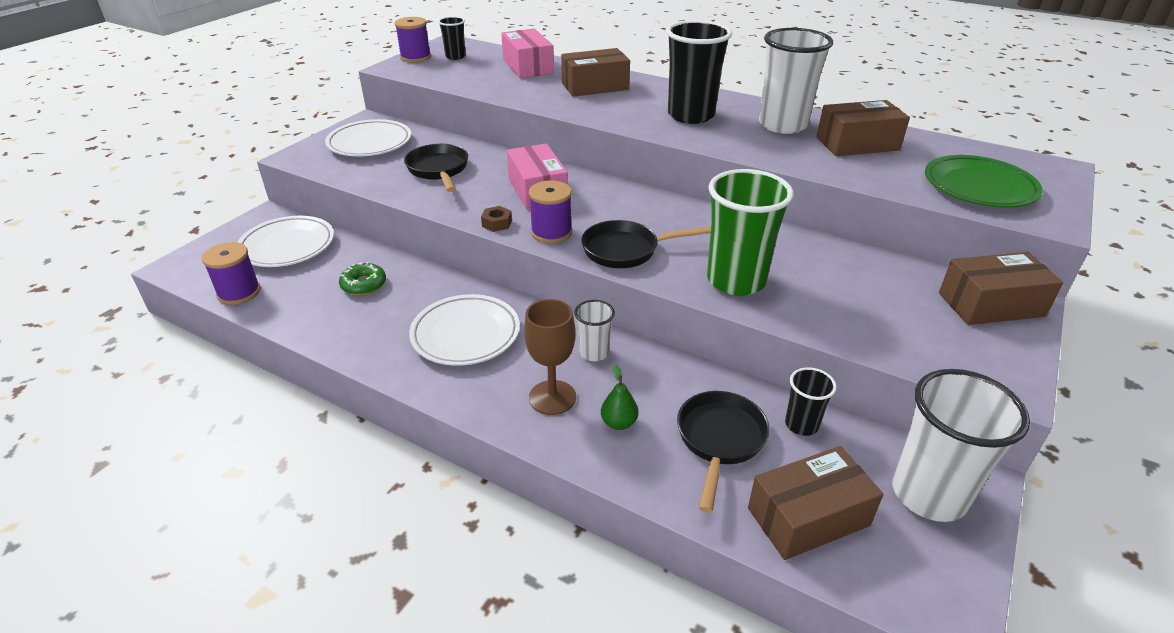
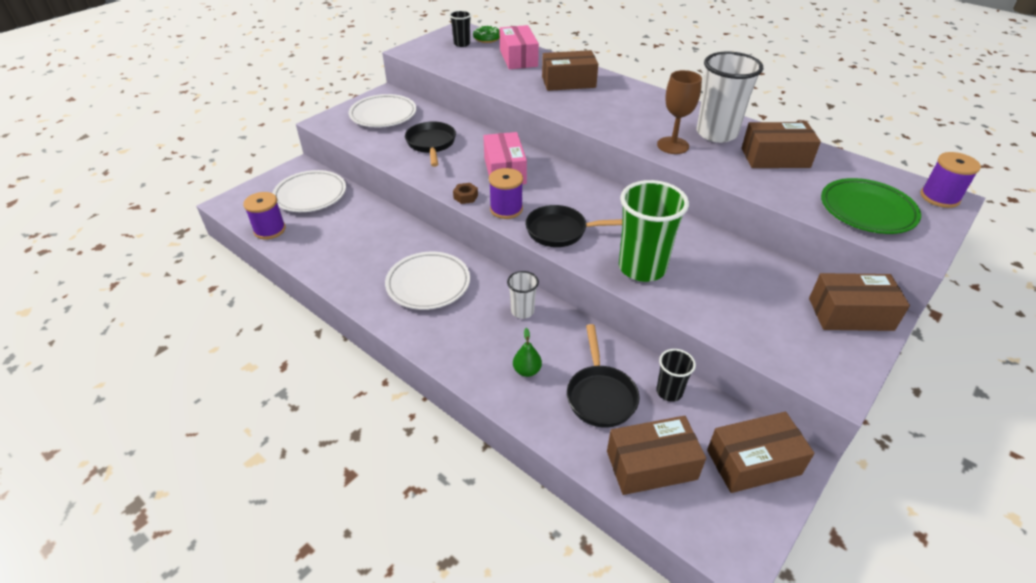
camera: 10 degrees right, 5 degrees up
(363, 284) = (361, 233): green donut -> green donut (487, 38)
(415, 57) = (430, 42): purple spool -> purple spool (939, 197)
(552, 397) = (481, 343): brown goblet -> brown goblet (673, 145)
(691, 115) = (640, 117): black cup -> none
(719, 440) = (600, 395): black pan -> black pan turned 150 degrees clockwise
(928, 494) = (753, 462): white cup -> brown box

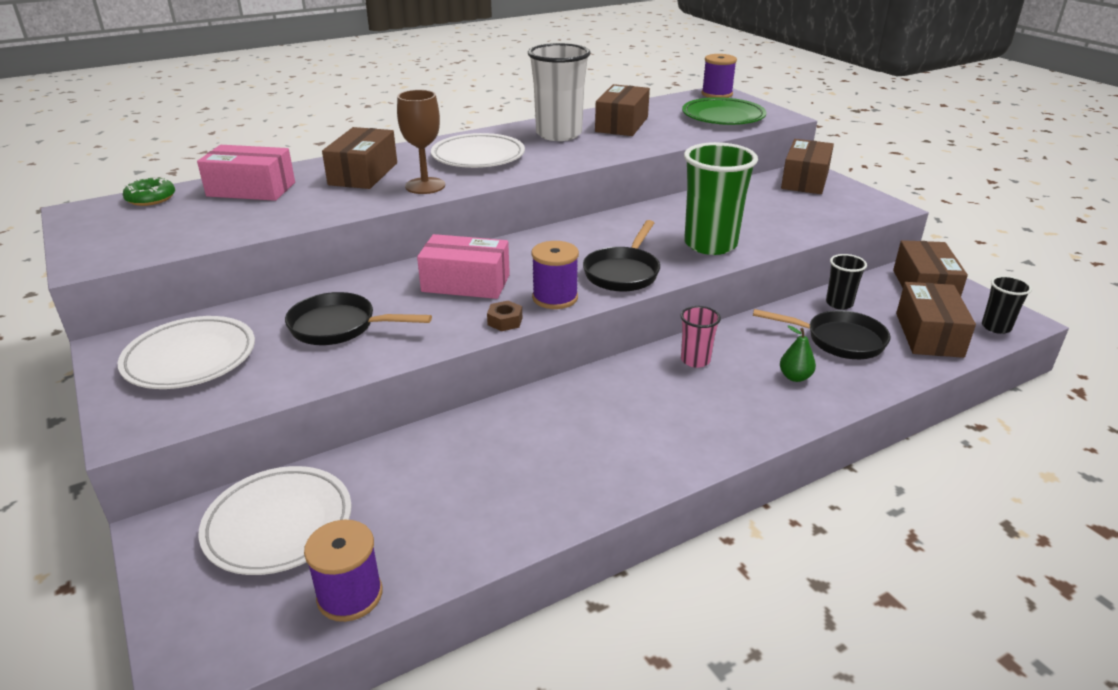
camera: 70 degrees left, 10 degrees down
(428, 284) = (610, 424): white plate -> white plate (478, 157)
(462, 44) = (138, 218): black cup -> black cup (996, 327)
(522, 311) = (695, 360): white cup -> pink cup
(673, 145) = (565, 155): brown goblet -> brown goblet (425, 186)

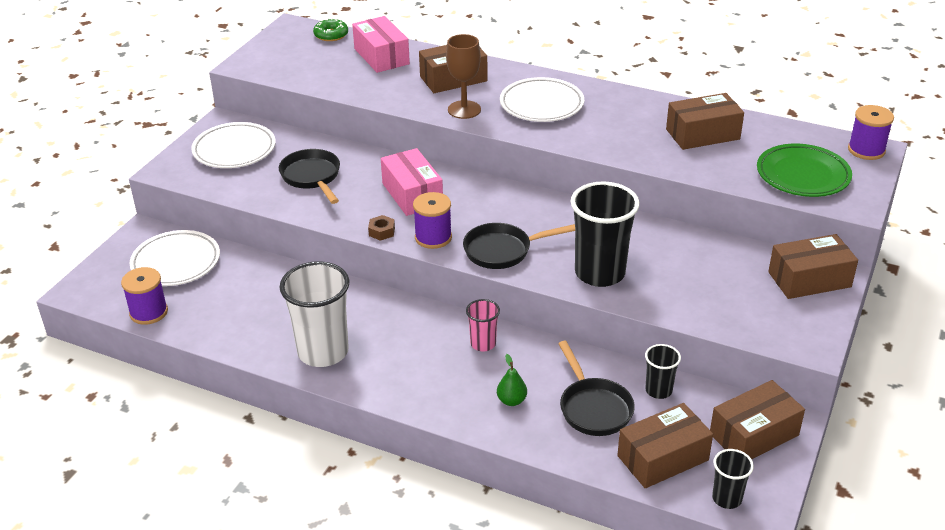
camera: 55 degrees right, 5 degrees up
(559, 134) = (636, 116): white cup -> white cup (323, 352)
(710, 244) = (599, 273): green cup -> black cup

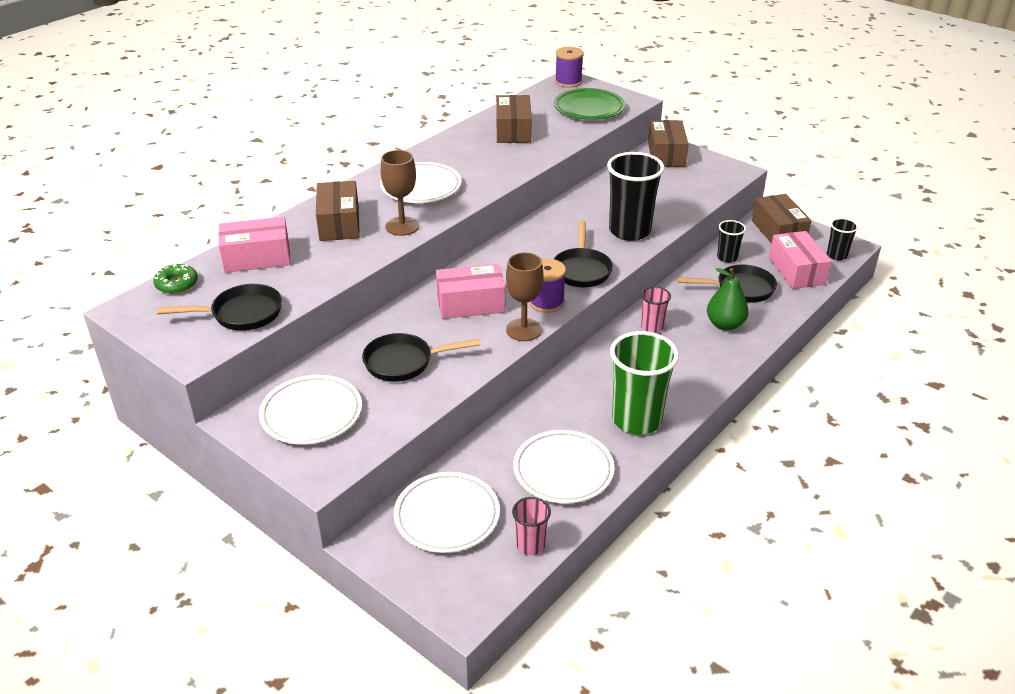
camera: 75 degrees left, 0 degrees up
(149, 312) = (530, 545): purple spool -> pink cup
(241, 316) = (563, 471): none -> white plate
(300, 70) = (241, 314): none -> black pan
(323, 352) = (636, 420): white cup -> green cup
(381, 231) = (524, 330): brown nut -> brown goblet
(511, 400) = (725, 325): green pear -> green pear, size x1.60
(663, 458) = (796, 271): brown box -> pink box

